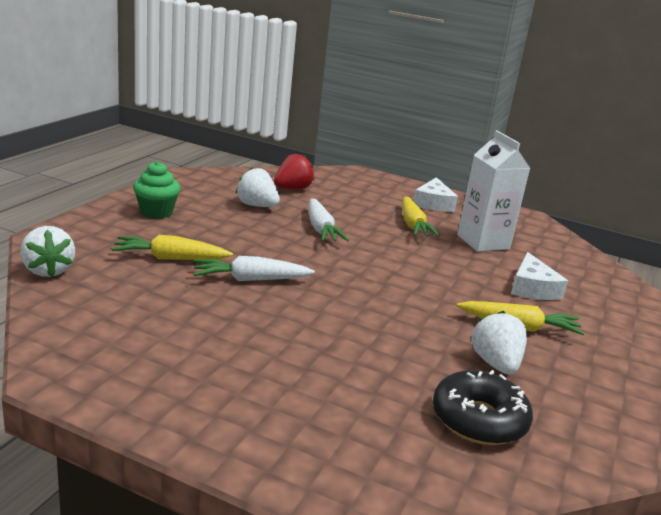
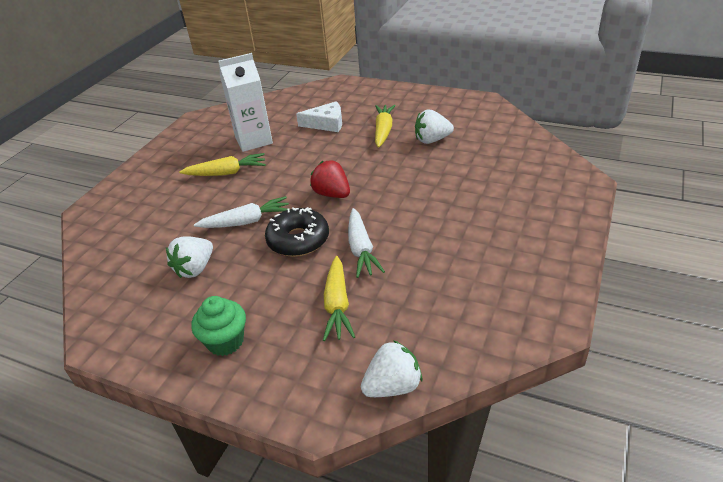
camera: 85 degrees left, 15 degrees up
(292, 189) = (143, 250): red strawberry -> red strawberry (332, 194)
(433, 203) = (174, 163): white cheese -> none
(479, 419) = (492, 146): black donut -> black donut (298, 240)

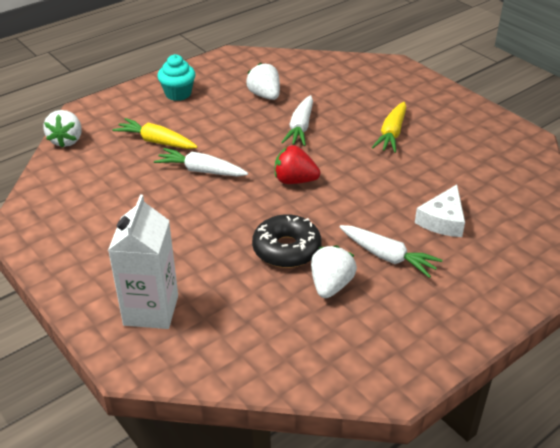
camera: 115 degrees right, 0 degrees up
(225, 341) = (178, 94): green cupcake -> turquoise cupcake
(253, 140) = (445, 162): white carton -> white carton (151, 310)
(298, 240) = (248, 145): black donut -> black donut (286, 249)
(332, 194) = (294, 181): red strawberry -> red strawberry turned 150 degrees counterclockwise
(383, 130) = (388, 257): yellow carrot -> white carrot

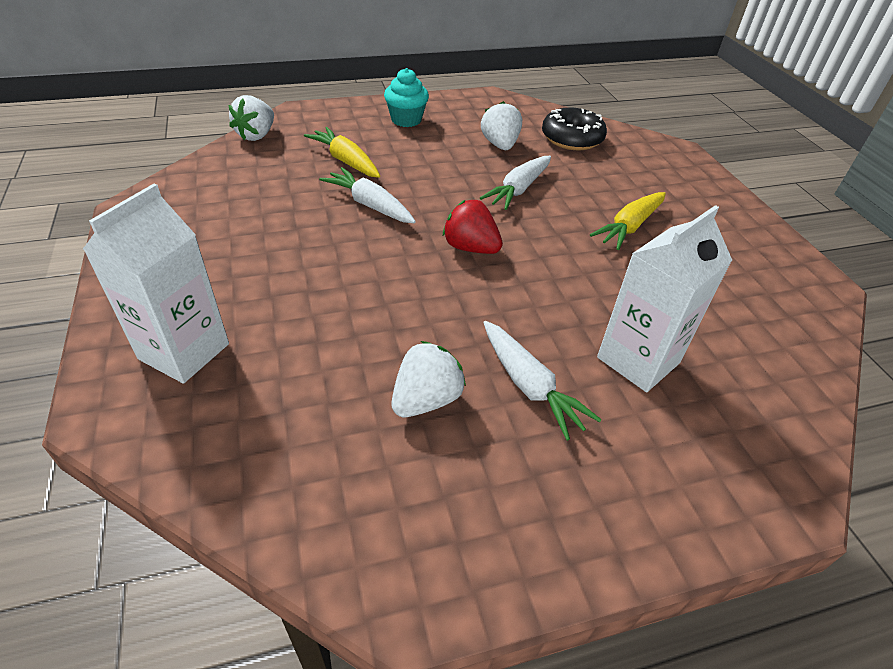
camera: 20 degrees right, 5 degrees up
(286, 249) = (402, 330): black donut -> black donut (572, 138)
(443, 220) = (638, 360): white cheese -> white carton

